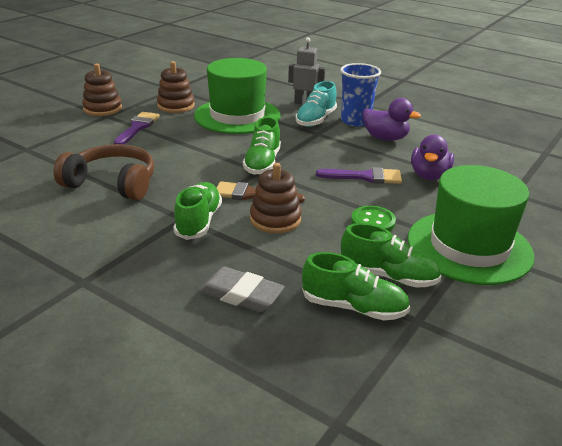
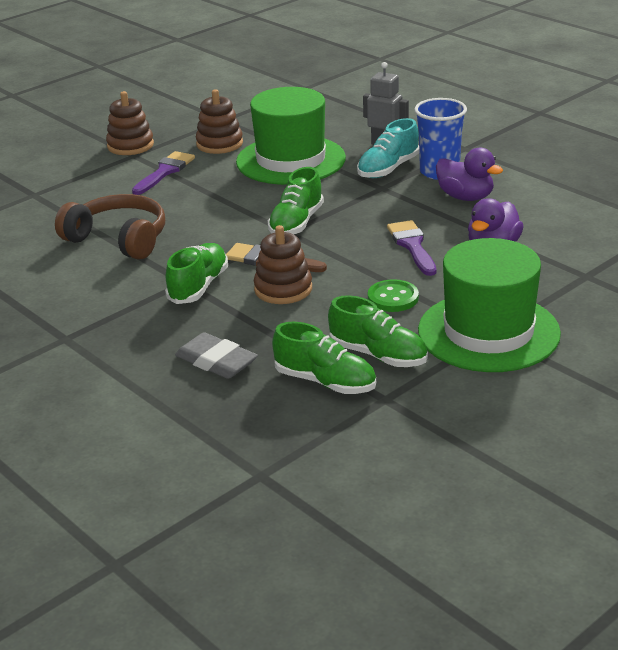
camera: 15 degrees right, 0 degrees up
(365, 177) = (412, 246): purple brush -> purple brush turned 120 degrees counterclockwise

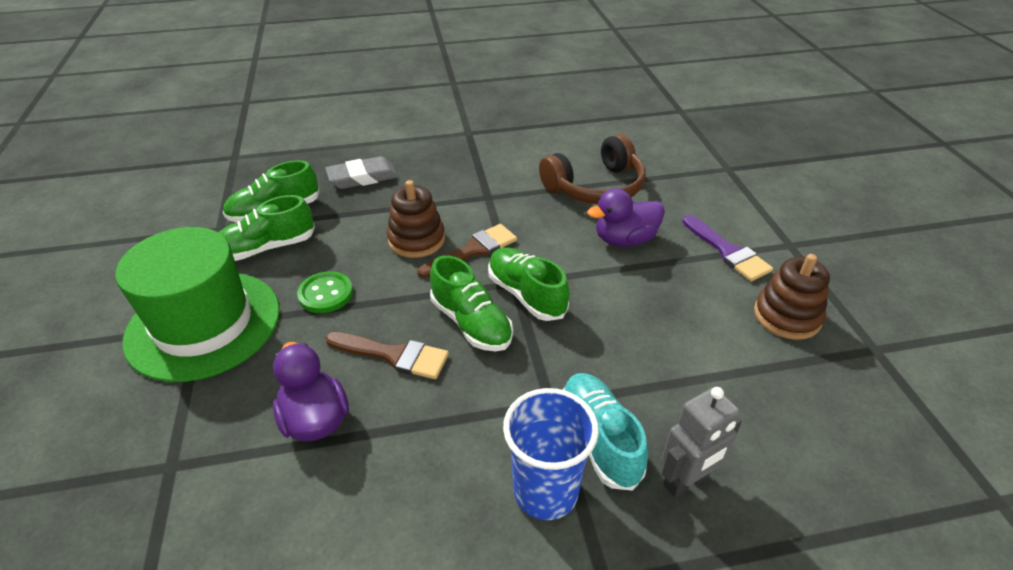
camera: 120 degrees right, 10 degrees up
(130, 145) = (820, 250): brown stacking toy -> none
(198, 286) = (472, 201): green shoe -> green shoe (471, 323)
(291, 160) = (695, 357): green hat -> none
(412, 246) = (394, 355): purple brush -> brown brush
(465, 197) = (450, 474): purple duck -> purple duck (624, 240)

